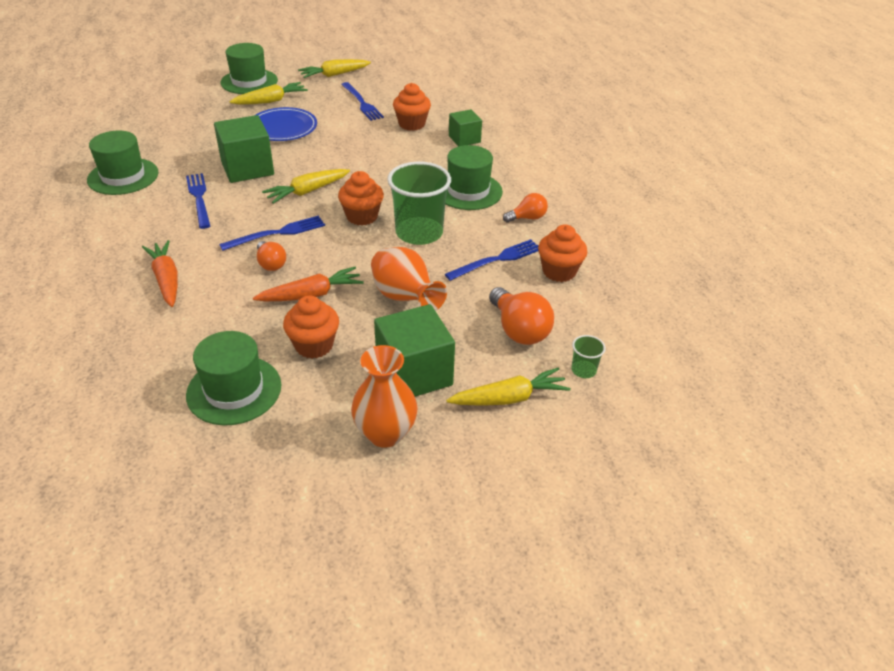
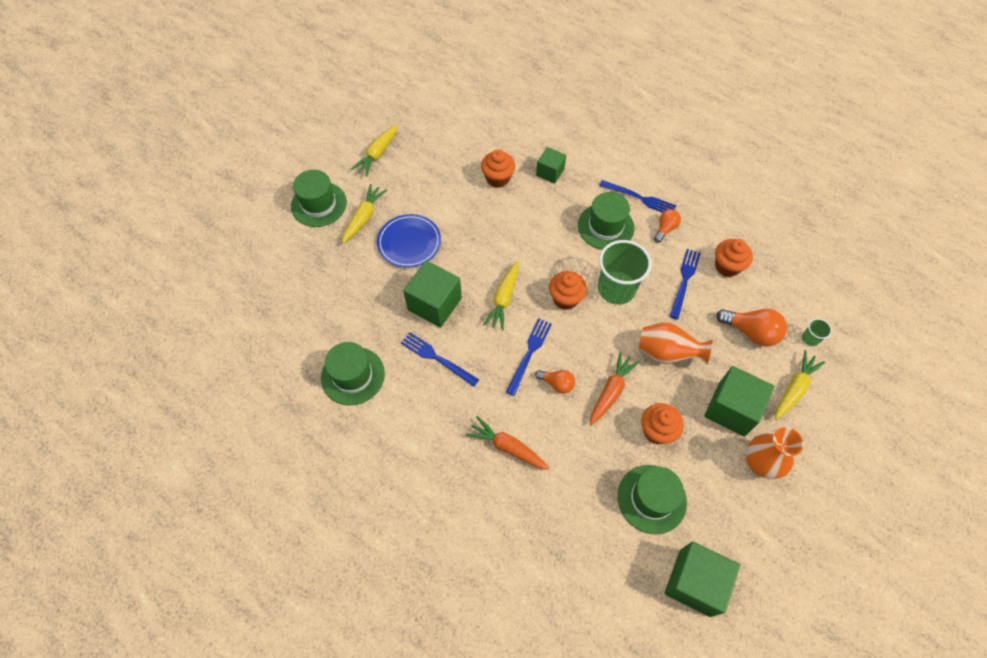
camera: 35 degrees left, 20 degrees up
(177, 481) = (694, 582): none -> green cube
(362, 103) = (436, 176): blue fork -> blue fork (640, 198)

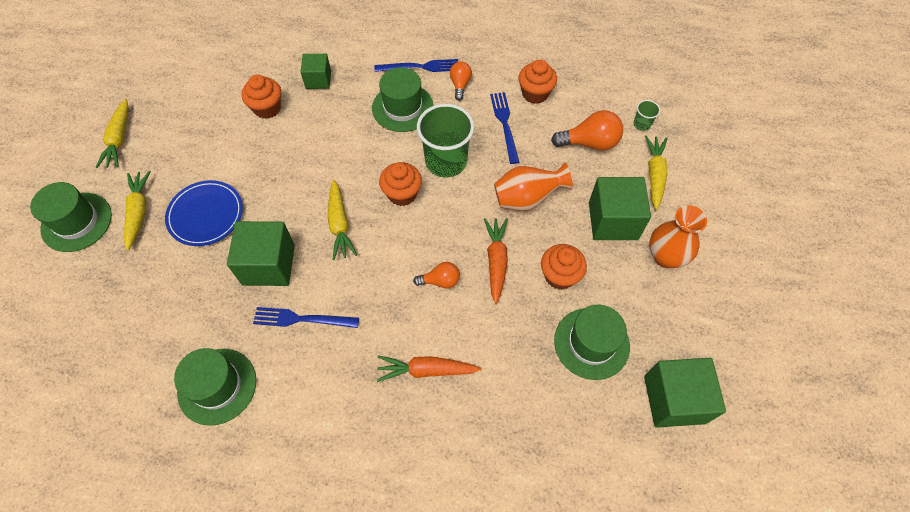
camera: 30 degrees left, 0 degrees up
(529, 353) = (396, 265): blue fork -> none

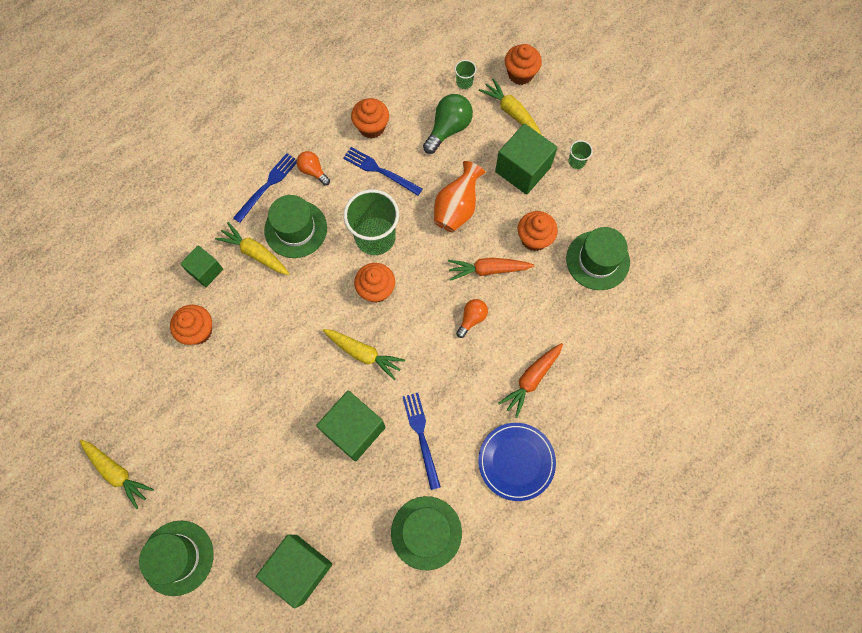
camera: 50 degrees left, 10 degrees up
(139, 212) = (213, 500): yellow carrot -> yellow carrot (255, 253)
(206, 215) = (264, 448): blue plate -> blue plate (516, 461)
(302, 319) = (421, 436): blue fork -> blue fork turned 120 degrees clockwise
(496, 261) = (488, 270): orange carrot -> orange carrot turned 45 degrees counterclockwise
(590, 143) = (448, 129): orange light bulb -> green light bulb
(665, 256) = (576, 162): orange vase -> green cup
(674, 399) = (672, 245): green cube -> green cube (299, 569)
(695, 156) = (520, 74): none -> orange cupcake

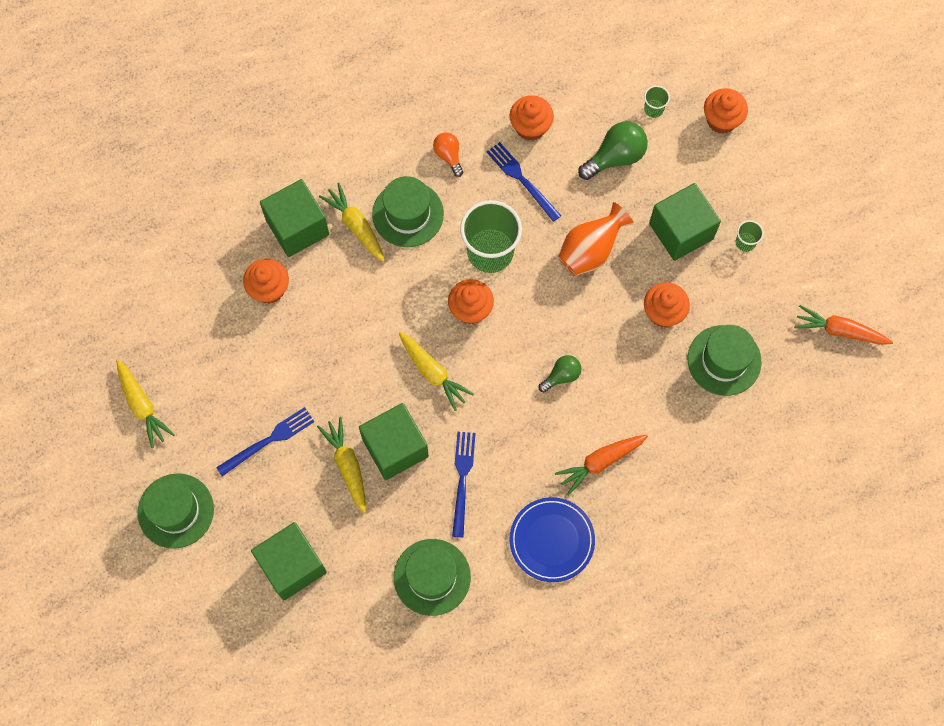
camera: 20 degrees right, 0 degrees up
(205, 271) = (297, 227): green cube -> green cube, size x1.67
(267, 185) = (394, 156): blue fork -> blue fork (269, 440)
(472, 319) = (561, 376): orange light bulb -> green light bulb
(488, 270) = (599, 329): orange carrot -> orange carrot (839, 330)
(511, 112) = (694, 161): yellow carrot -> yellow carrot (347, 465)

